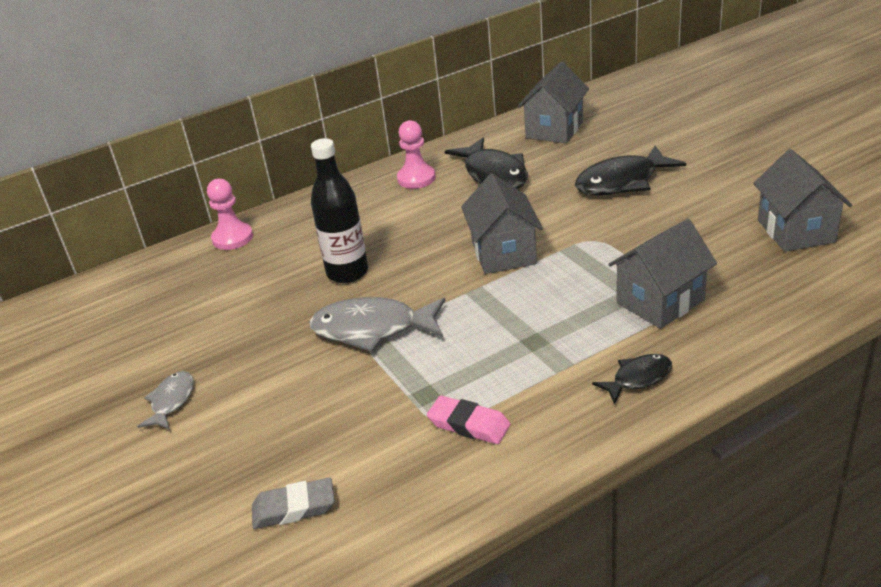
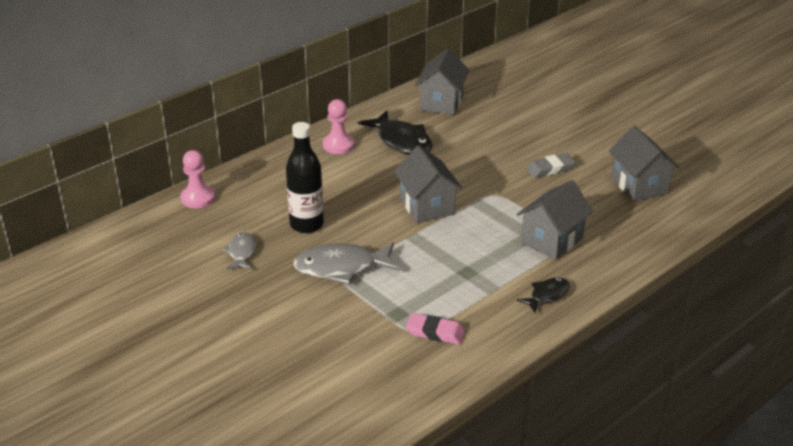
camera: 15 degrees left, 0 degrees up
(171, 401) = (200, 328): grey fish -> grey fish (241, 252)
(294, 508) = (325, 395): grey eraser -> grey eraser (550, 169)
(622, 182) = (505, 147): black fish -> none

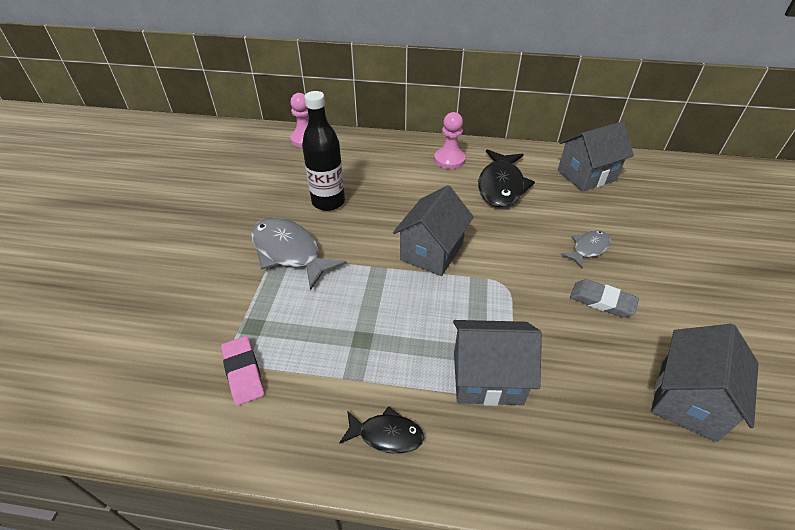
camera: 50 degrees right, 10 degrees up
(241, 252) = (260, 191): grey fish -> grey fish (588, 248)

